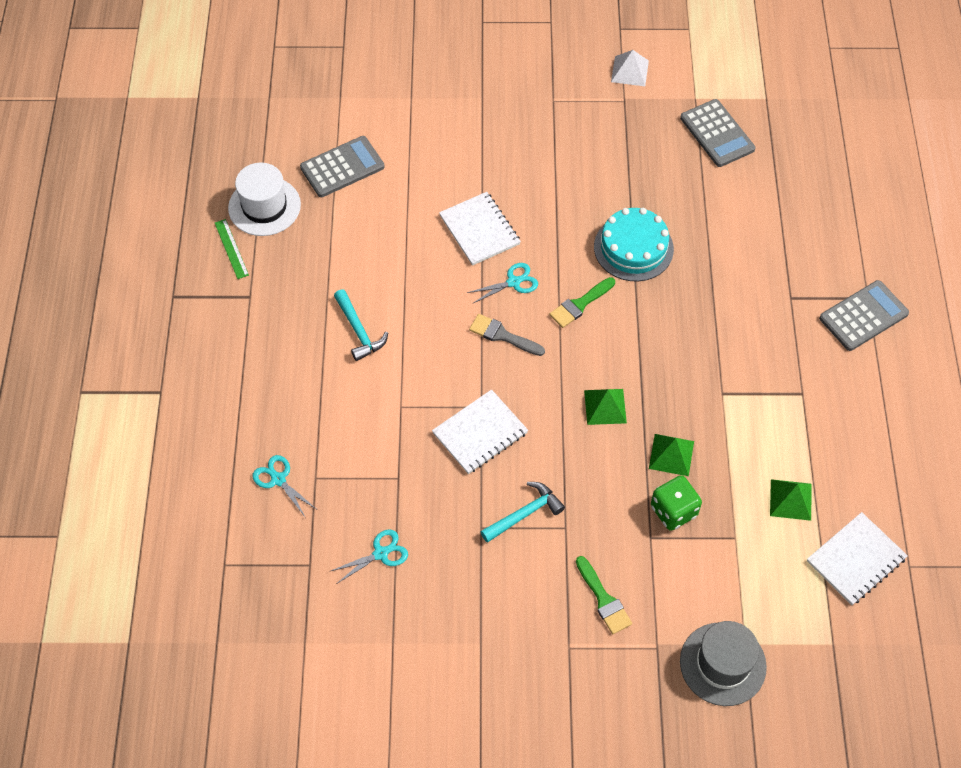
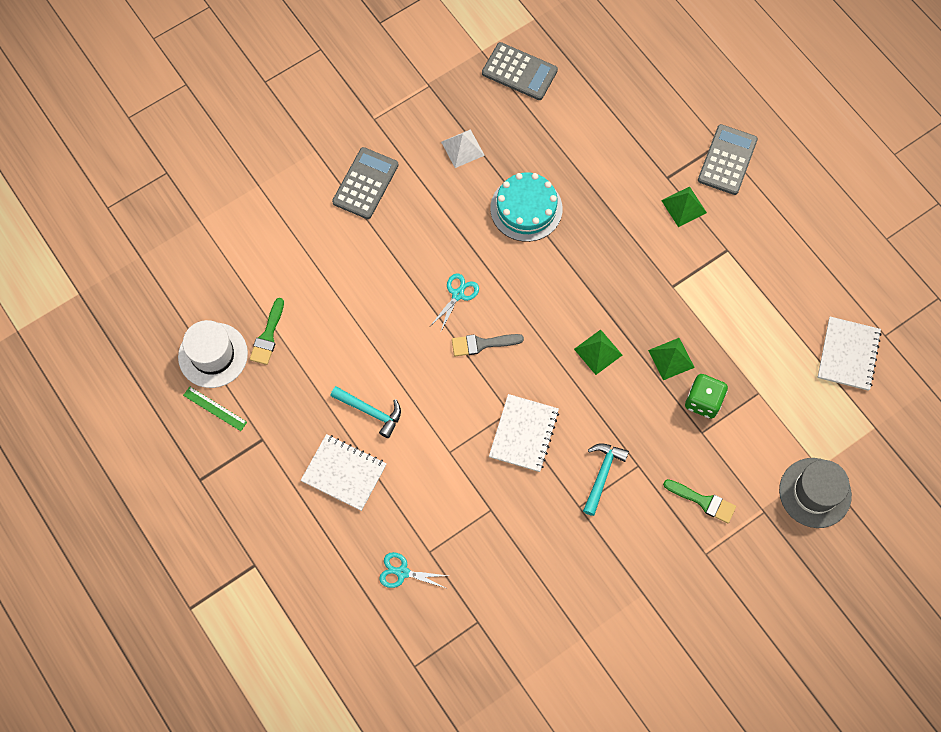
camera: 35 degrees left, 10 degrees up
(342, 167) = (250, 281): grey calculator -> grey calculator (365, 183)
(380, 553) = (522, 577): turquoise scissors -> none
(479, 230) = (399, 267): white notebook -> white notebook (344, 473)
(580, 304) = (520, 281): green brush -> green brush (268, 336)
(630, 71) = (414, 56): white pyramid -> white pyramid (462, 148)
(790, 499) = (775, 338): green pyramid -> green pyramid (683, 206)

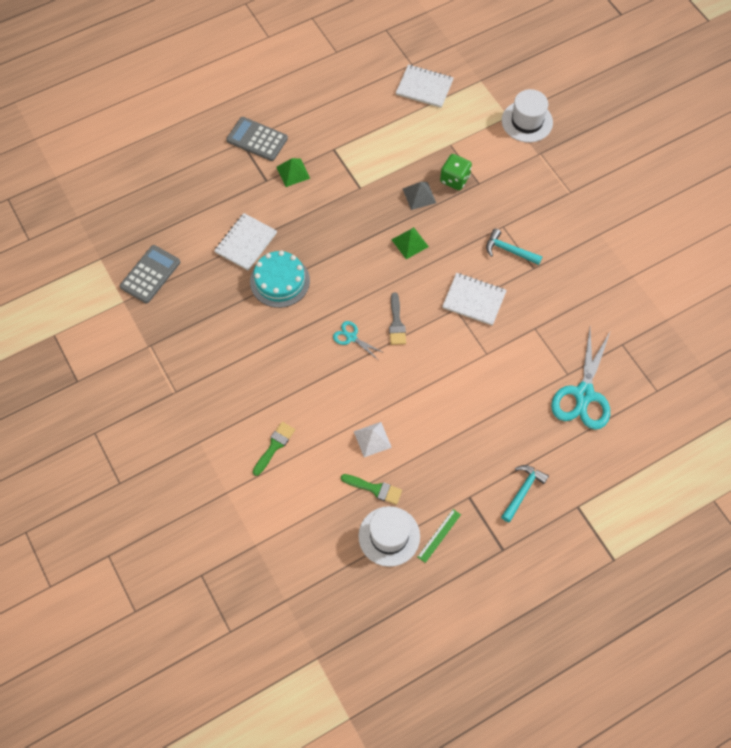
camera: 85 degrees left, 5 degrees down
(344, 473) = (501, 433): white notebook -> white notebook (246, 243)
(365, 183) = (238, 402): grey calculator -> none
(370, 411) = (449, 410): turquoise hammer -> turquoise hammer (522, 491)
(402, 572) = (584, 394): turquoise scissors -> turquoise scissors, size x2.07
(462, 148) = (216, 323): white pyramid -> white pyramid (372, 439)
(671, 358) = (419, 195): green pyramid -> grey pyramid
(703, 501) = (531, 188): green brush -> green brush (274, 446)
(815, 492) = (527, 121): grey hat -> white hat

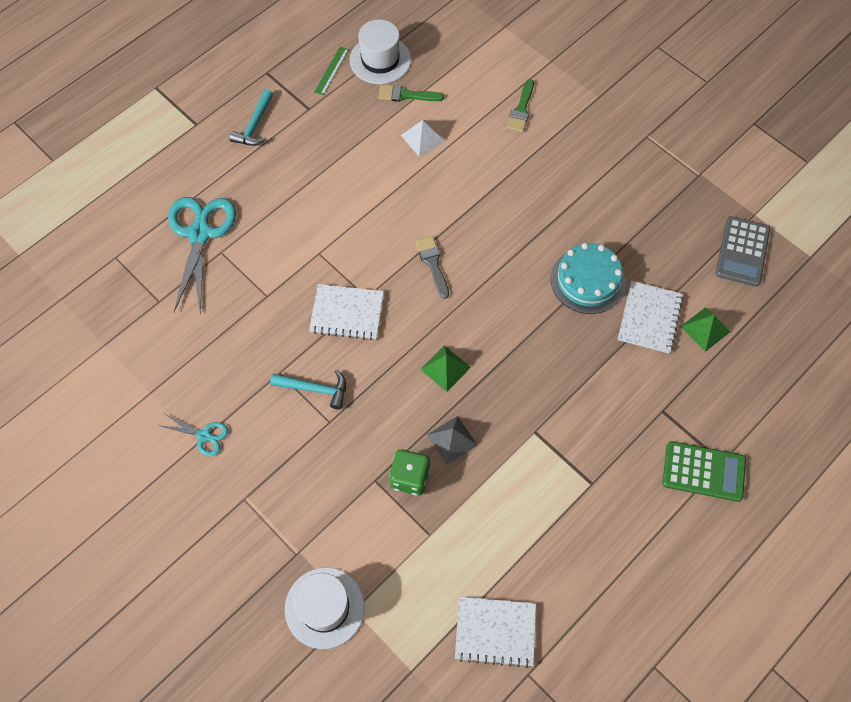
camera: 165 degrees right, 0 degrees up
(257, 139) = (703, 471): grey calculator -> green calculator
(293, 172) = (632, 432): green pyramid -> green pyramid (705, 329)
(351, 337) = (479, 235): turquoise scissors -> turquoise scissors (204, 435)

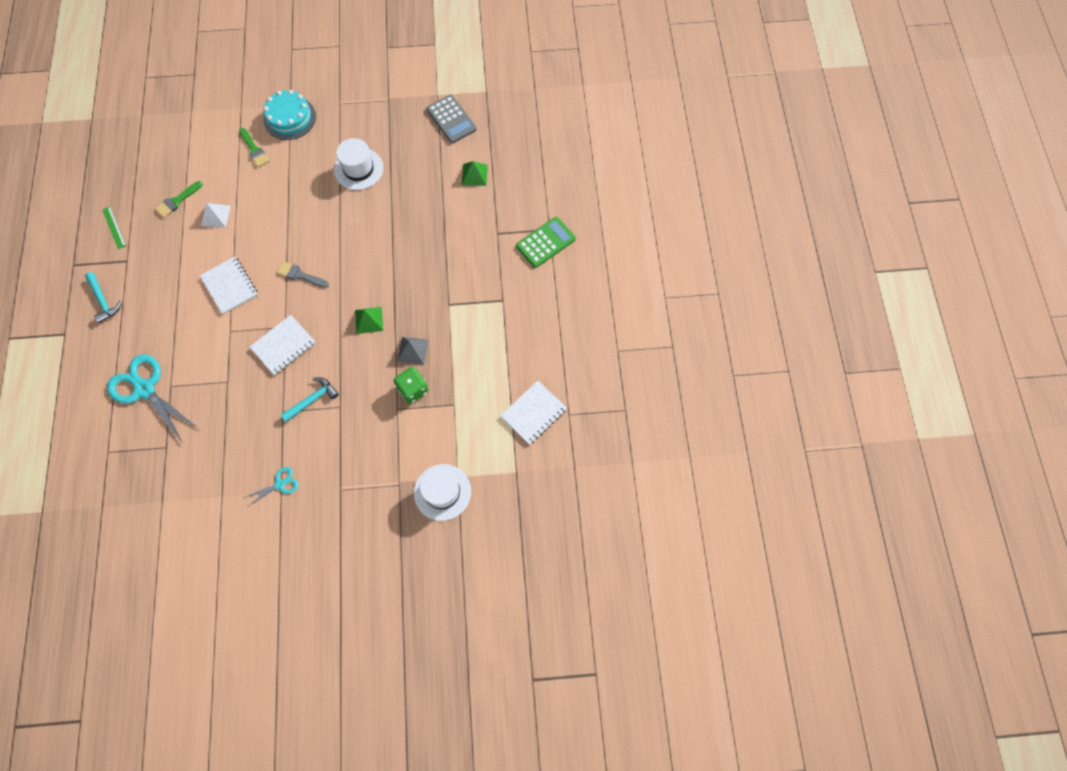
camera: 50 degrees left, 5 degrees up
(380, 60) = (137, 195): white hat -> white hat (358, 169)
(587, 280) = (391, 206): turquoise cake -> turquoise cake (289, 118)
(649, 318) = (442, 195): white notebook -> white notebook (230, 286)

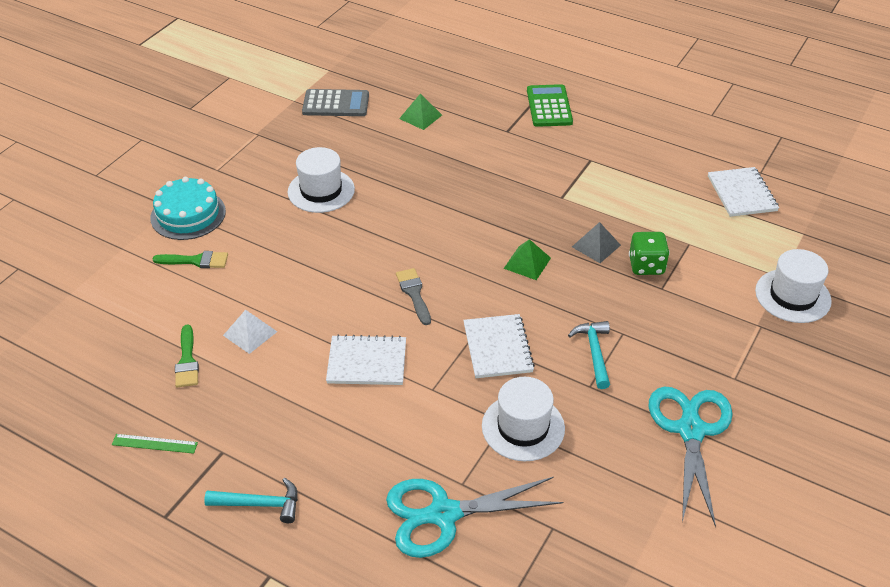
camera: 55 degrees left, 25 degrees down
(229, 393) = (523, 427): none -> white hat
(280, 484) = (690, 430): turquoise scissors -> turquoise scissors, size x2.07
(300, 275) = (414, 293): grey brush -> grey brush turned 105 degrees clockwise

